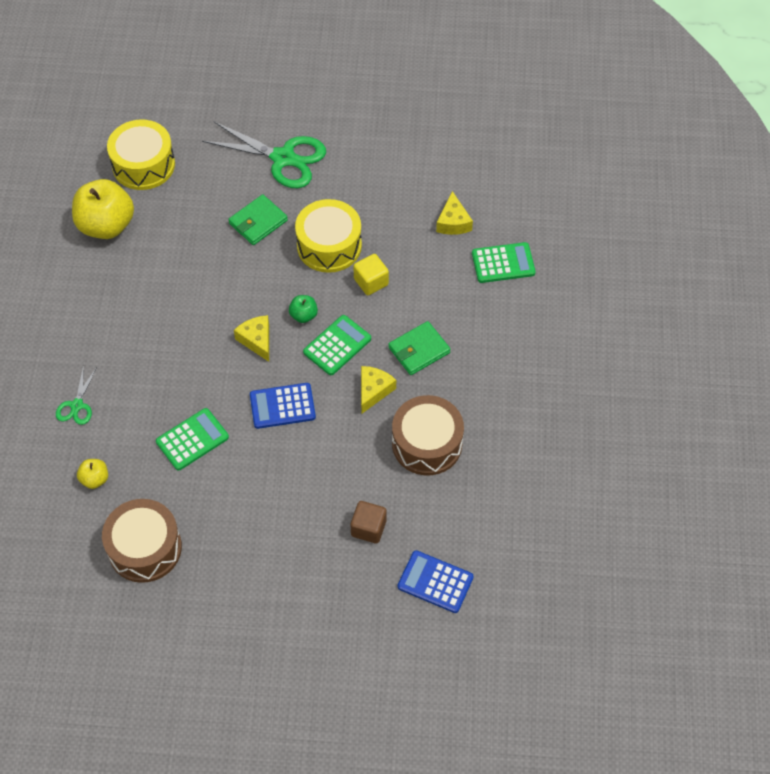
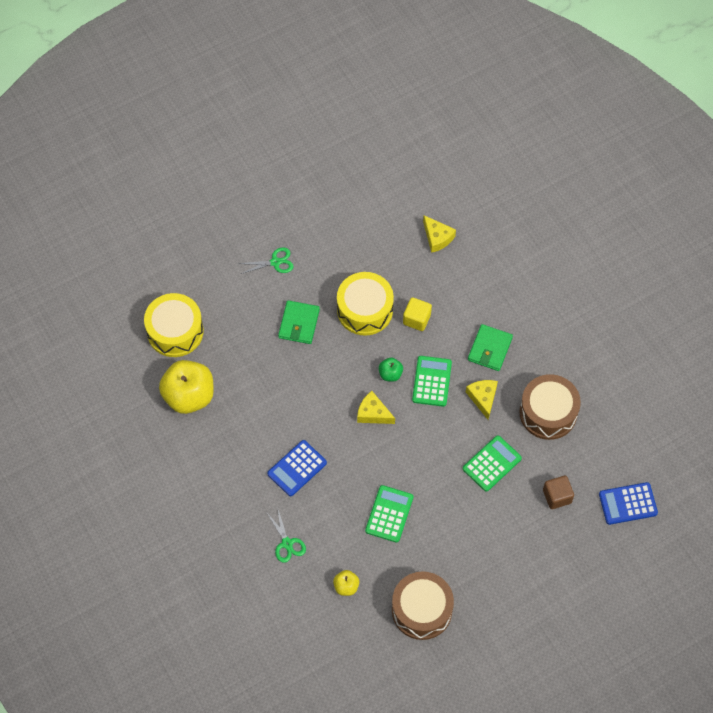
camera: 35 degrees left, 5 degrees up
(282, 406) = (430, 450): blue calculator -> blue calculator (297, 468)
(283, 158) = (275, 262): green scissors -> green scissors, size x0.50
(503, 263) = (496, 248): green calculator -> green calculator (492, 463)

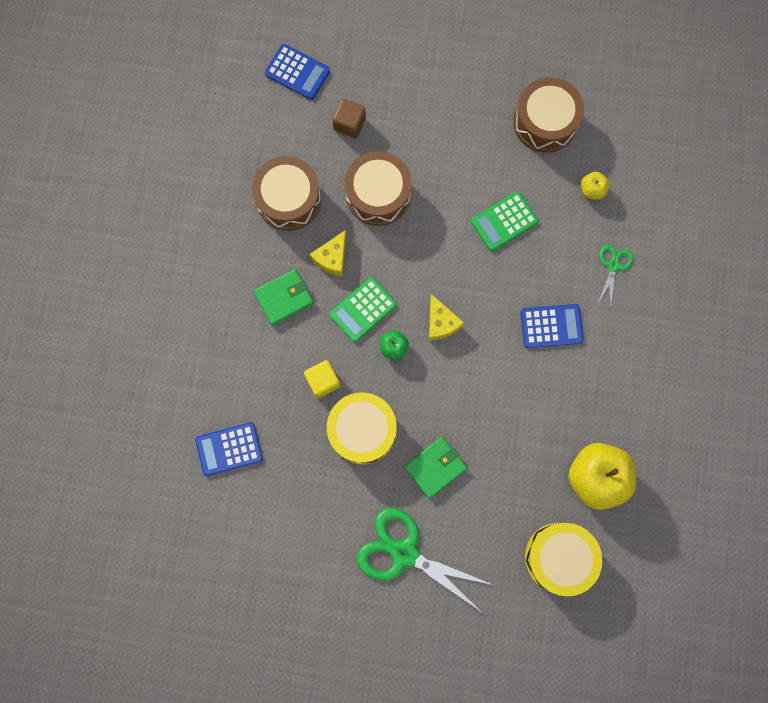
camera: 140 degrees left, 15 degrees up
(275, 262) = (404, 553): green scissors -> green scissors, size x2.02
(437, 237) = (229, 449): yellow cheese -> blue calculator
(492, 463) = (378, 194): green calculator -> brown drum

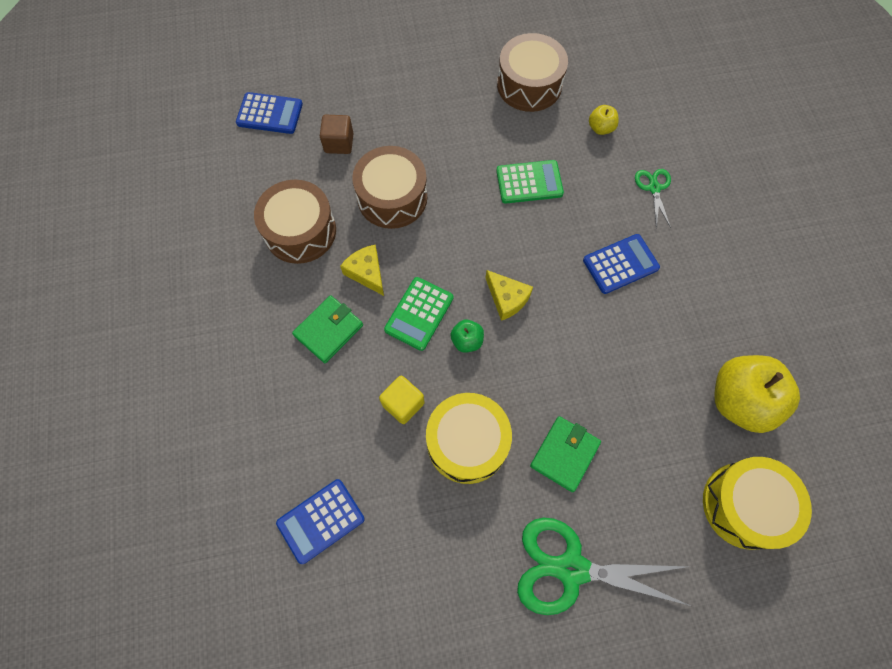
camera: 20 degrees left, 10 degrees down
(332, 257) = (367, 273): yellow cheese -> yellow cheese turned 135 degrees clockwise
(504, 221) = (529, 182): green calculator -> green calculator turned 135 degrees counterclockwise

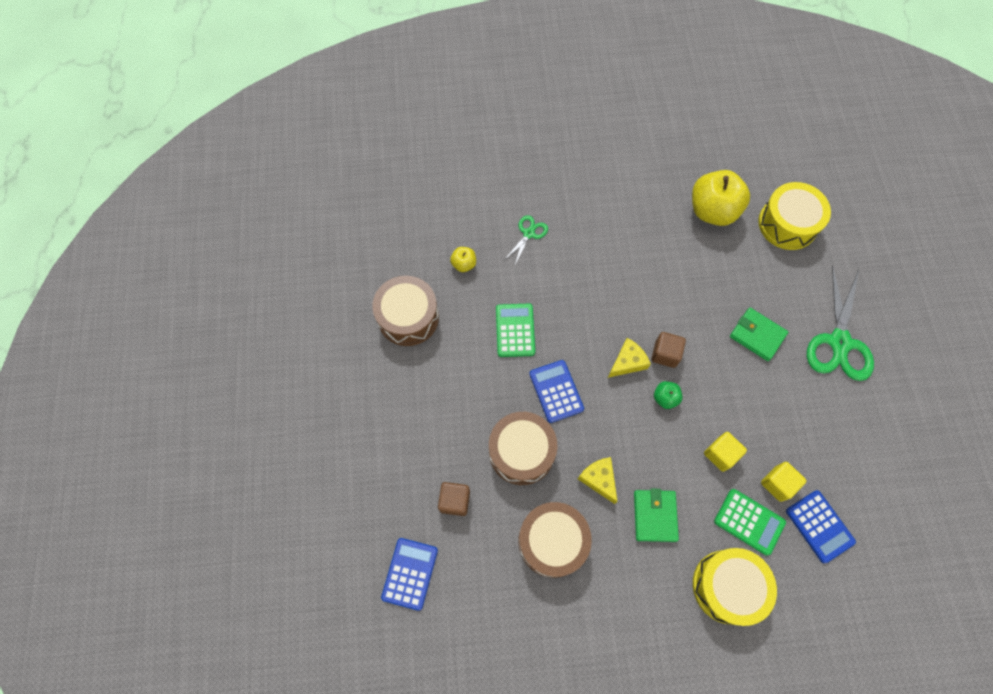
camera: 85 degrees left, 0 degrees up
(328, 330) = (654, 516): green wallet -> green wallet turned 45 degrees clockwise
(367, 273) = (599, 479): yellow cheese -> yellow cheese turned 90 degrees clockwise
(371, 471) = (778, 483): none -> yellow cube
(419, 314) = (640, 435): green calculator -> green calculator (749, 521)
(467, 442) = (751, 406): yellow drum -> yellow drum (727, 586)
(522, 341) = (665, 354): none -> brown cube
(620, 264) = (598, 270): blue calculator -> blue calculator (556, 391)
(654, 188) = (529, 233): green scissors -> green scissors turned 120 degrees clockwise

